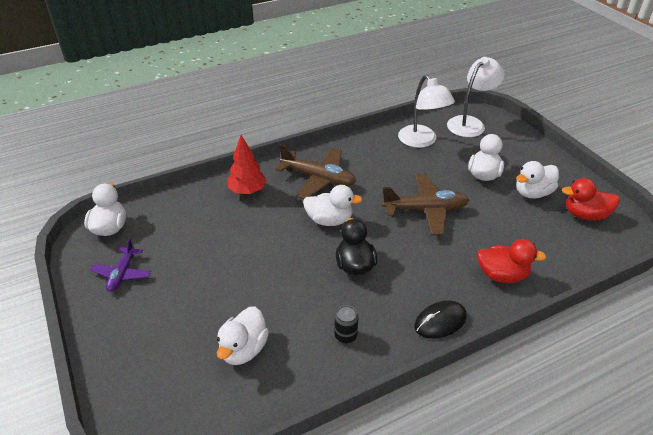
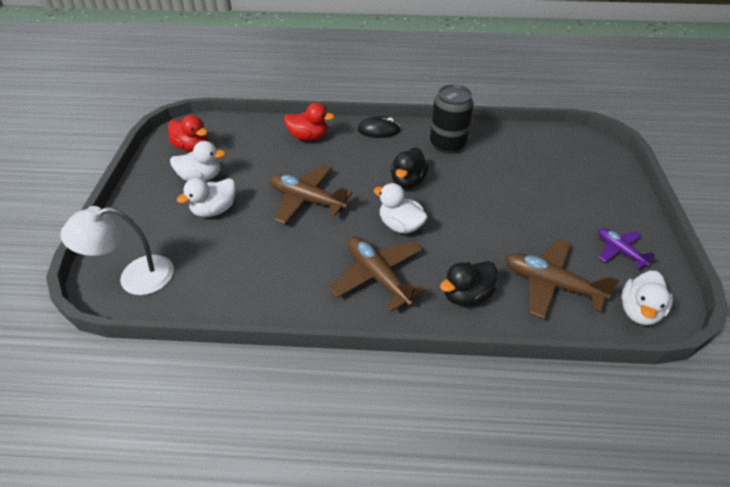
camera: 150 degrees left, 5 degrees up
(122, 274) = (619, 251): purple plane -> purple plane turned 75 degrees counterclockwise
(184, 221) = (550, 284): none -> brown plane
(244, 349) = (522, 161): white duck -> none
(247, 191) = (466, 295): red tree -> black duck
(345, 336) = (447, 144): black can -> black can, size x2.17
(421, 141) = (219, 277): white lamp -> none
(502, 275) = (308, 137): red duck -> red duck turned 150 degrees clockwise

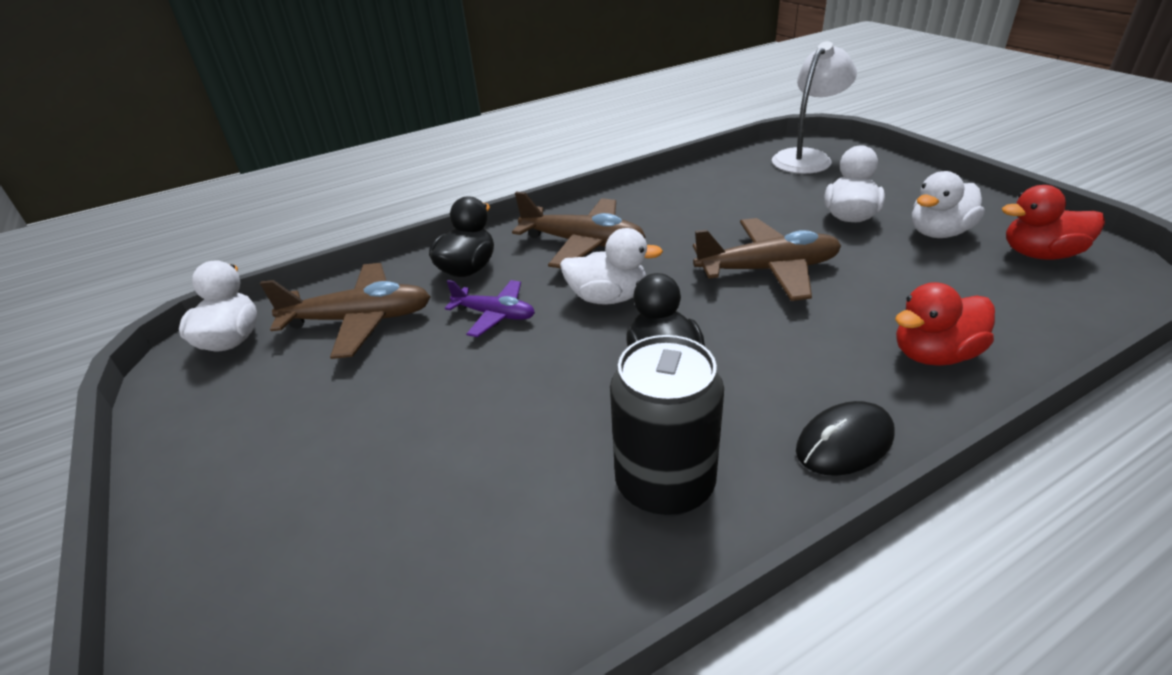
camera: 150 degrees right, 10 degrees down
(619, 251) = (241, 410): purple plane -> purple plane (494, 315)

